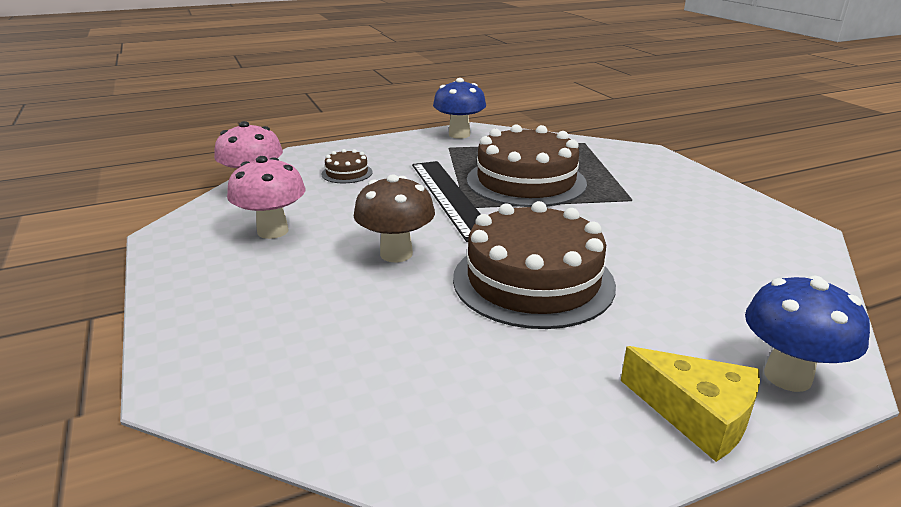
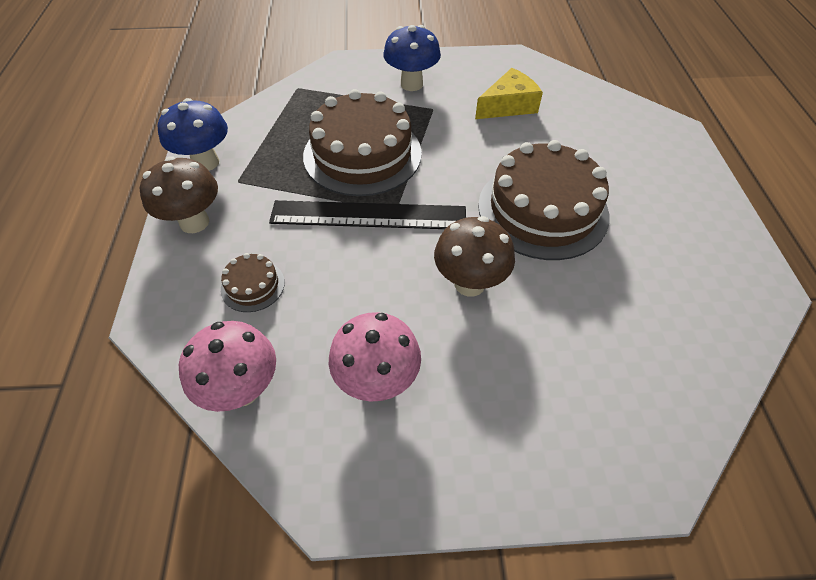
camera: 70 degrees left, 25 degrees up
(396, 144) = (194, 222): none -> brown mushroom
(696, 415) = (702, 193): yellow cheese -> yellow cheese (508, 106)
(787, 376) = (672, 143): blue mushroom -> blue mushroom (411, 84)

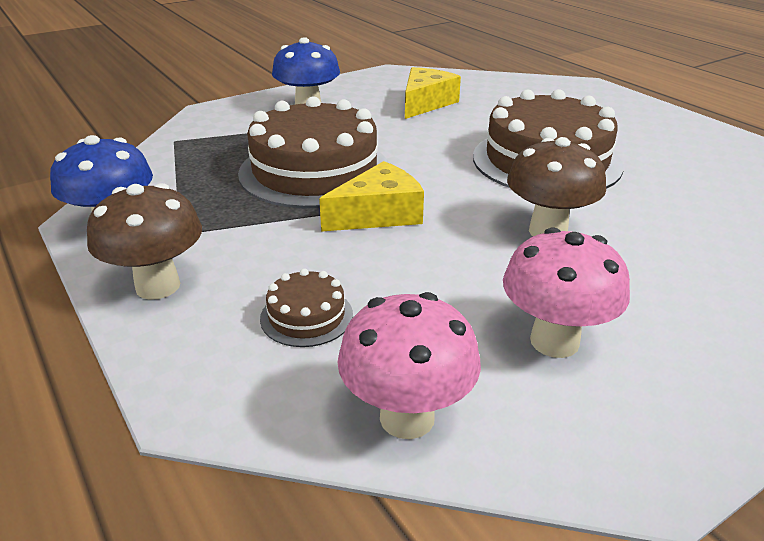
camera: 30 degrees left, 20 degrees down
(368, 215) = (379, 214): black ruler -> yellow cheese

